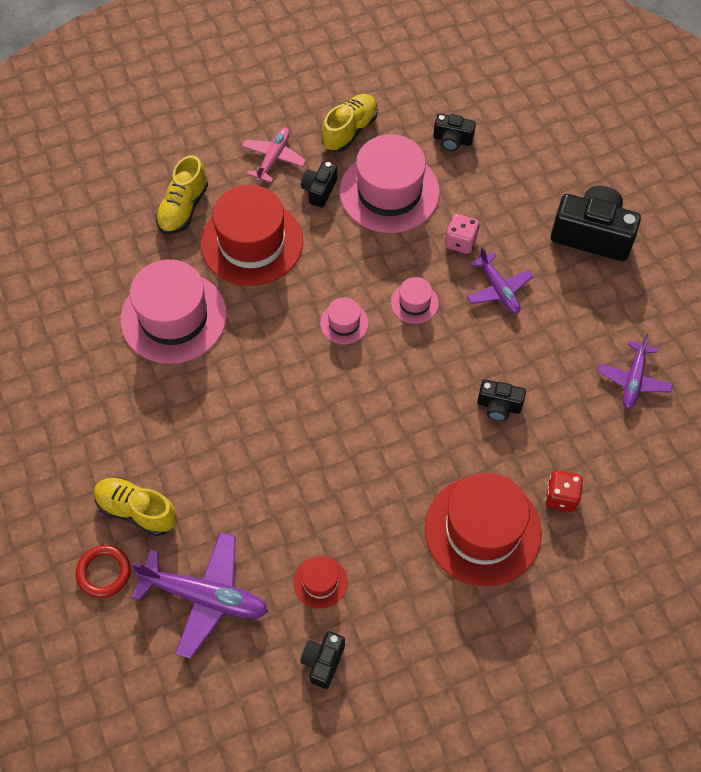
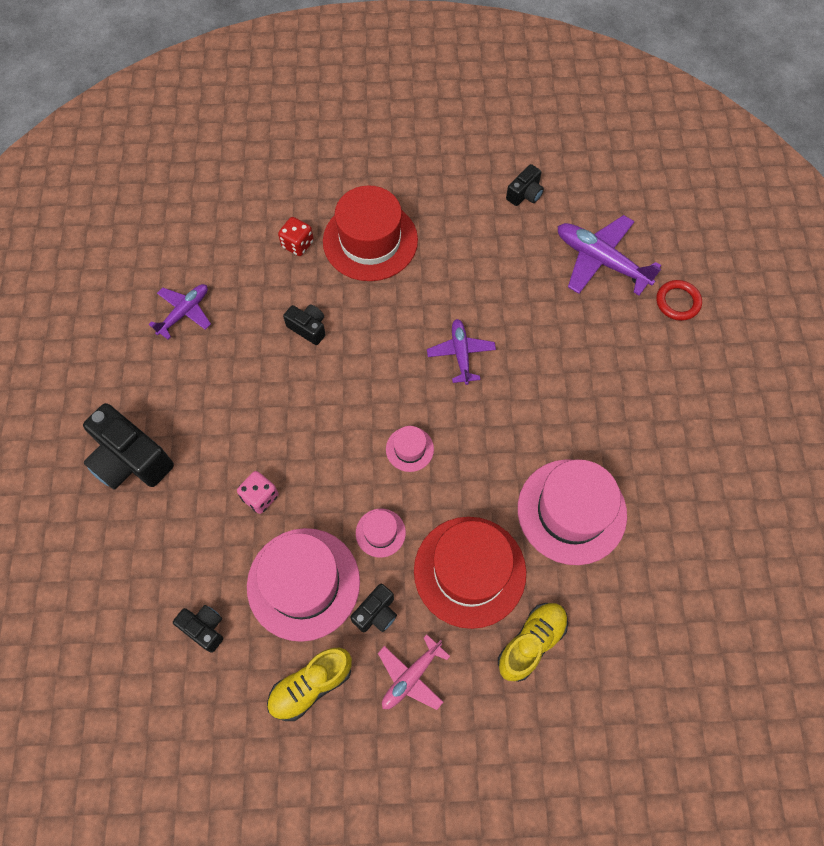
camera: 160 degrees left, 5 degrees up
(137, 511) = (642, 340): yellow shoe -> none
(320, 582) = (509, 244): red hat -> none
(414, 303) = (335, 447): pink hat -> pink hat (380, 532)
(498, 289) = (251, 434): purple plane -> purple plane (461, 353)

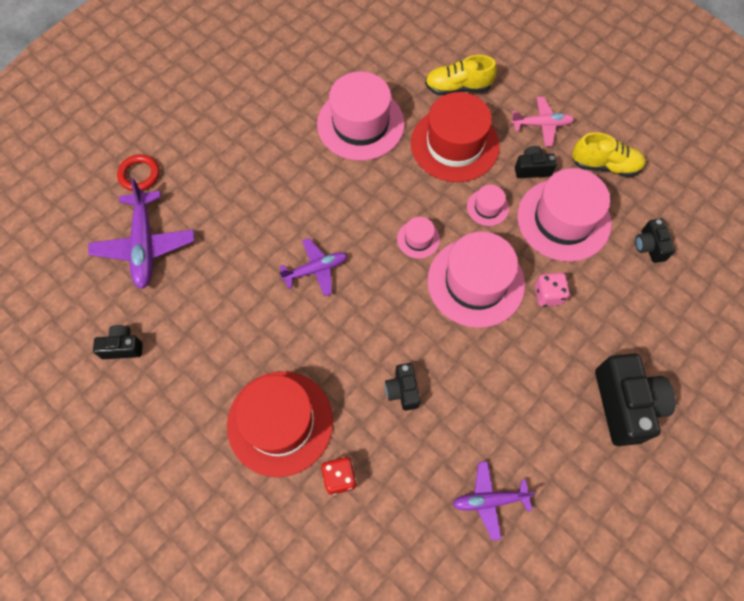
camera: 135 degrees left, 0 degrees up
(329, 455) = (476, 282): none -> pink hat
(461, 353) = (316, 269): purple plane -> purple plane turned 150 degrees counterclockwise

